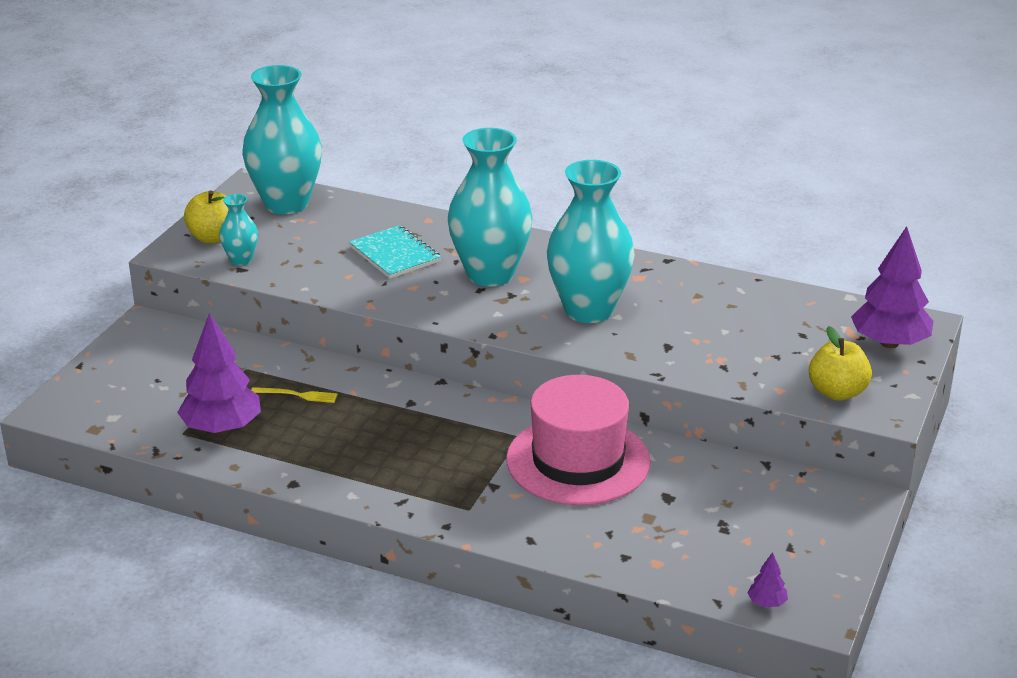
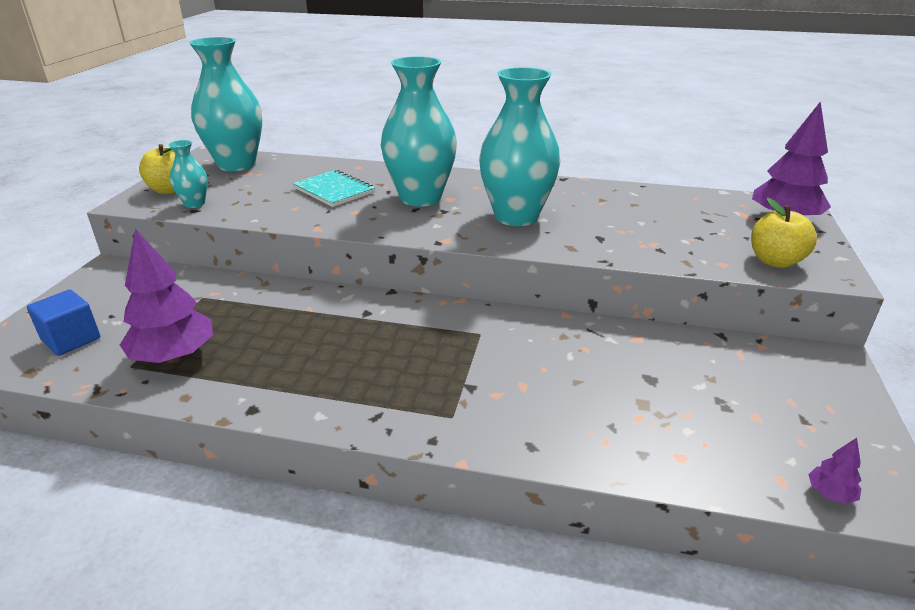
camera: 10 degrees left, 0 degrees up
(124, 401) = (71, 339): none -> blue cube
(297, 395) = (254, 316): yellow fork -> none
(578, 461) = (545, 351): pink hat -> none

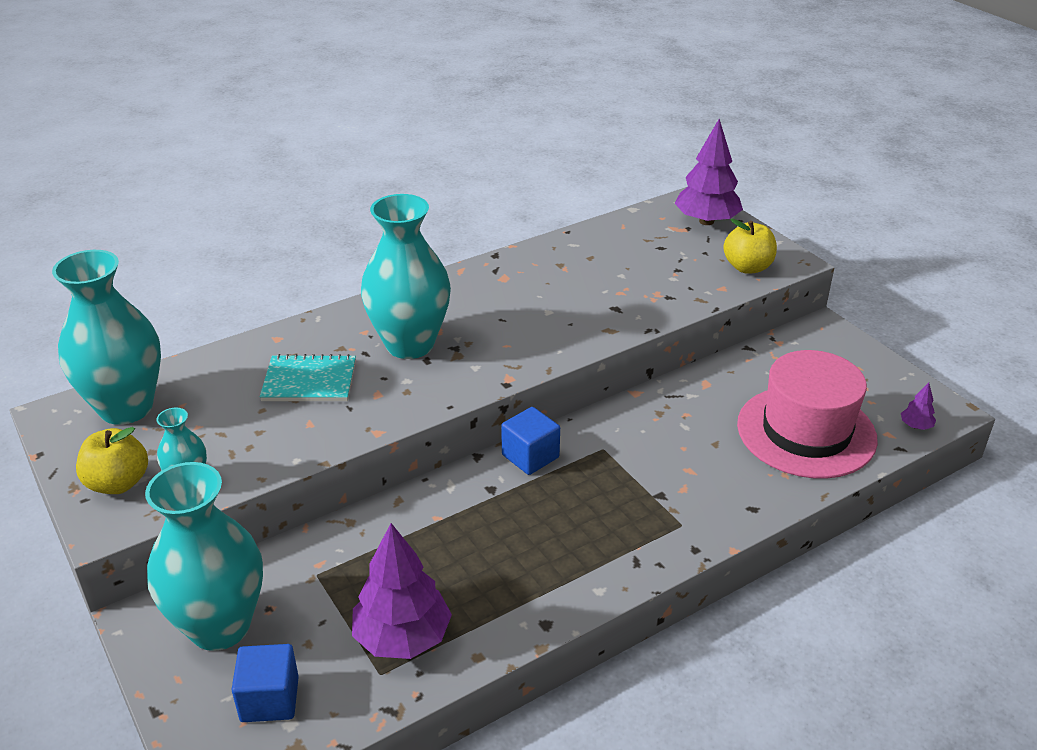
camera: 45 degrees left, 5 degrees up
(423, 309) = (530, 456): none -> blue cube
(516, 216) = (524, 321): turquoise vase -> turquoise vase (220, 626)
(682, 423) = (806, 432): none -> pink hat

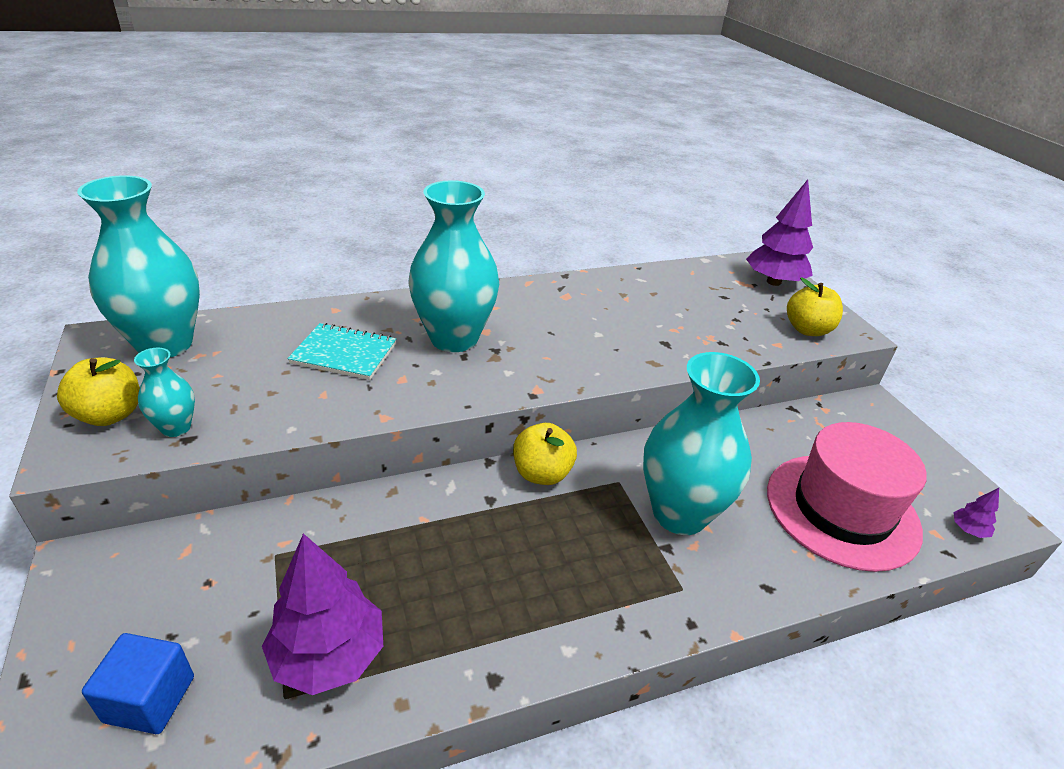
camera: 10 degrees right, 0 degrees up
(220, 626) = (148, 591): turquoise vase -> turquoise vase (679, 513)
(530, 456) = (542, 473): blue cube -> yellow apple

